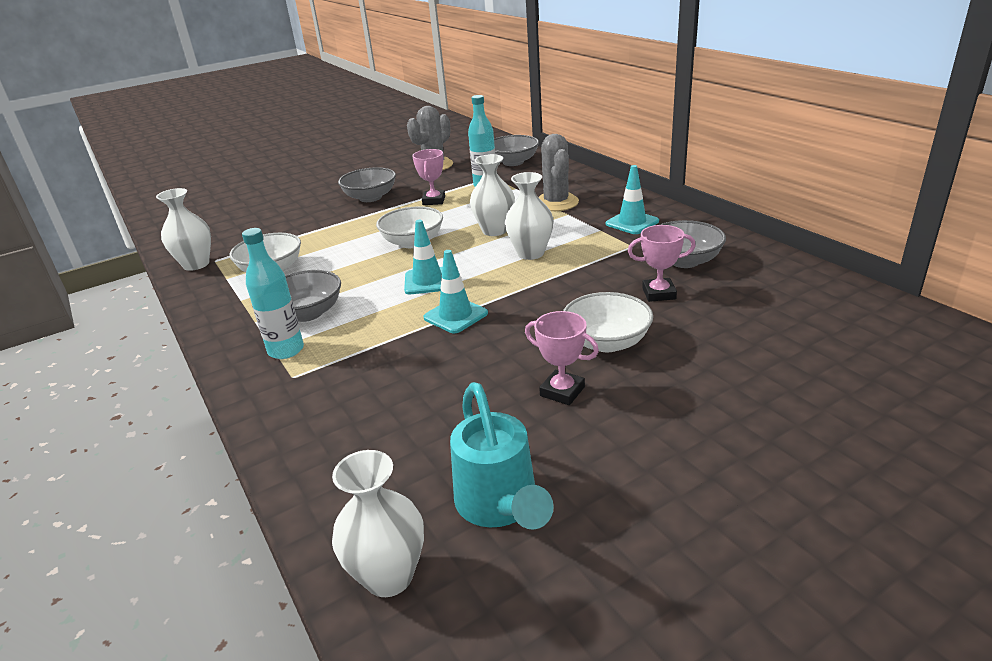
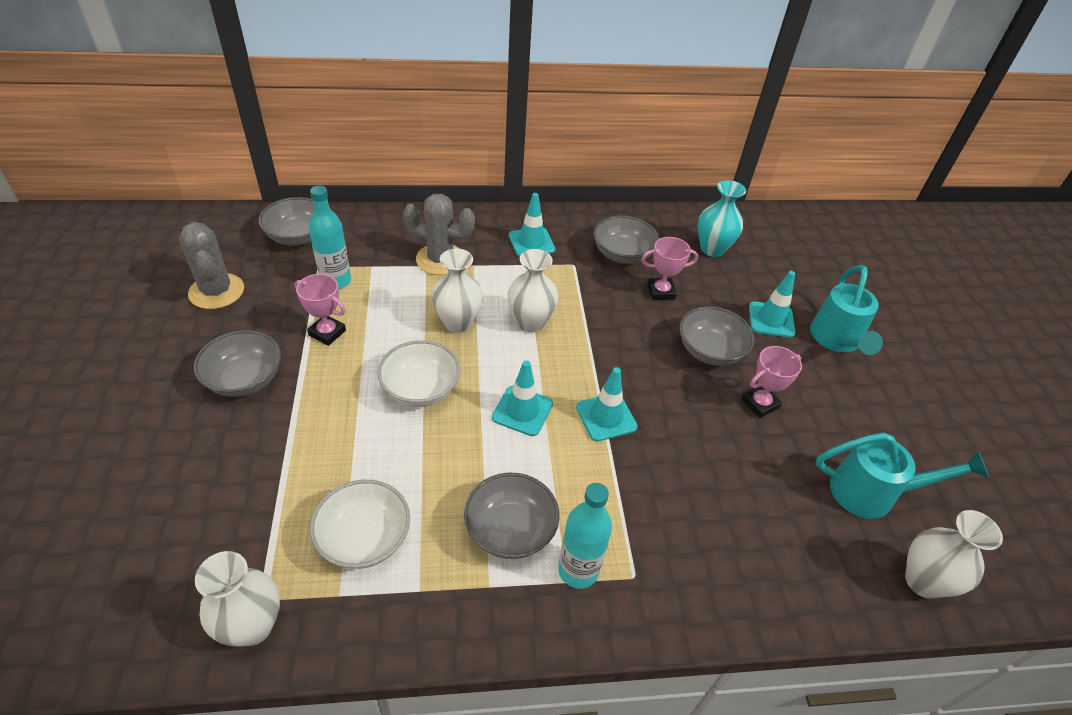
camera: 70 degrees left, 15 degrees up
(606, 342) = (710, 351): white bowl -> grey bowl
(659, 293) = (661, 292): pink trophy -> pink trophy turned 60 degrees clockwise
(714, 367) = (771, 320): none -> turquoise traffic cone
(747, 424) = (836, 340): none -> turquoise watering can
(780, 301) = (712, 249): none -> turquoise vase

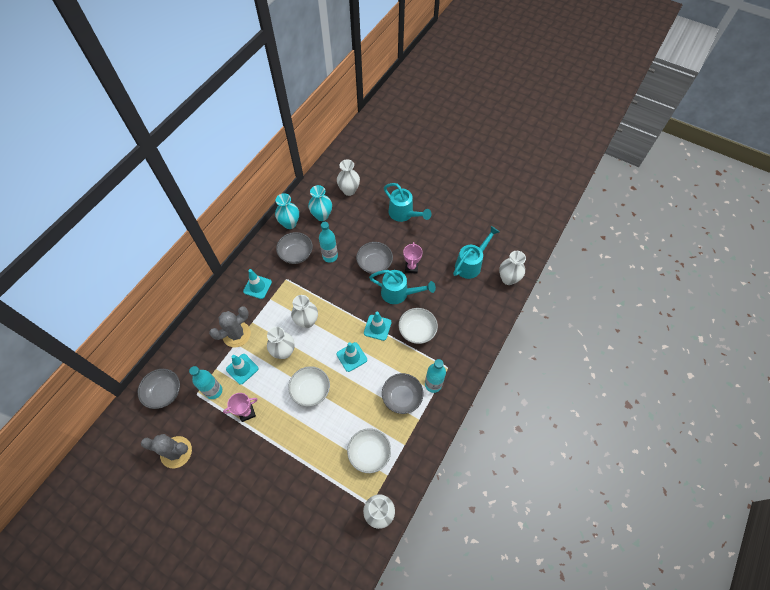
camera: 50 degrees left, 15 degrees up
(245, 379) = (249, 463): grey bowl -> none
(656, 480) = (417, 331): none -> white bowl
(660, 224) = (290, 223): none -> turquoise vase
(661, 292) = (330, 256): pink trophy -> turquoise bottle
(696, 413) = (399, 293): none -> turquoise watering can
(771, 320) = (376, 228): turquoise traffic cone -> turquoise traffic cone (242, 369)
(787, 256) = (349, 190): none -> white vase

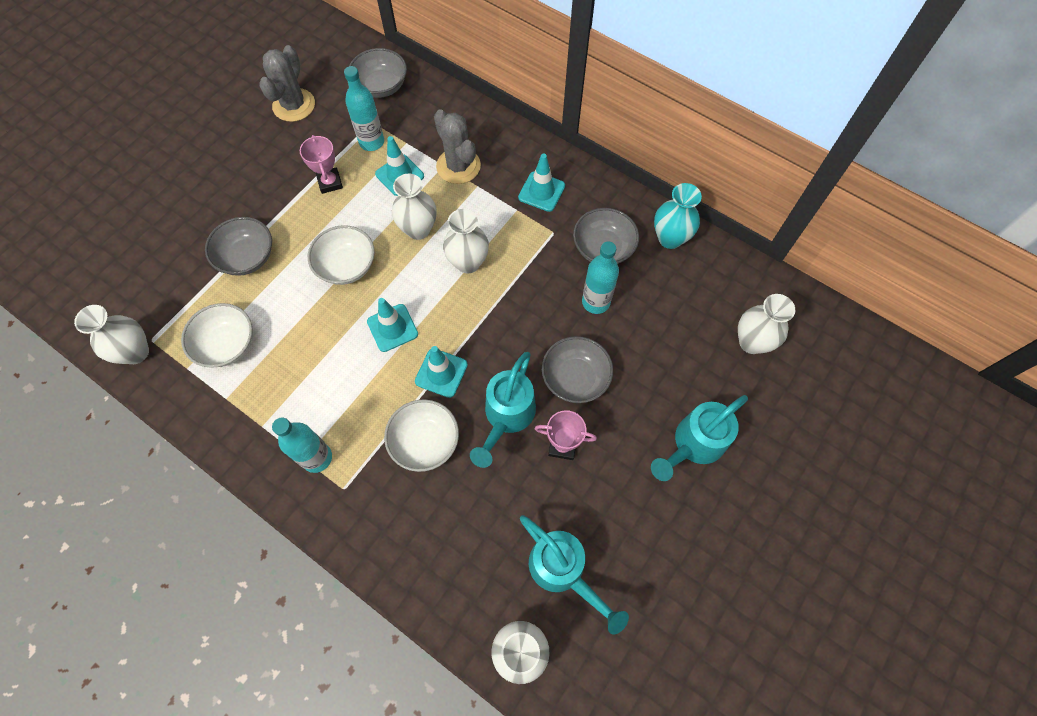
camera: 95 degrees right, 5 degrees up
(322, 215) = (688, 291): turquoise vase -> none
(402, 397) = (305, 402): grey bowl -> grey bowl (247, 257)

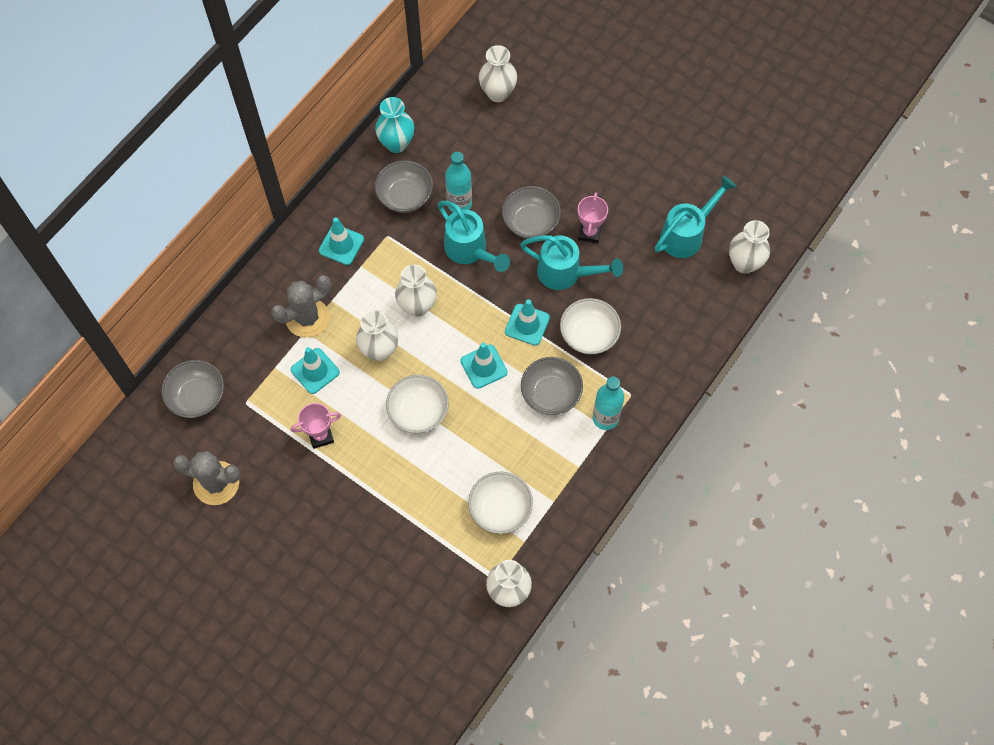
camera: 90 degrees left, 0 degrees up
(247, 257) = (406, 504): grey bowl -> grey bowl (551, 393)
(371, 142) = (271, 400): turquoise bottle -> none
(694, 444) = (585, 141): turquoise watering can -> turquoise watering can (470, 250)

